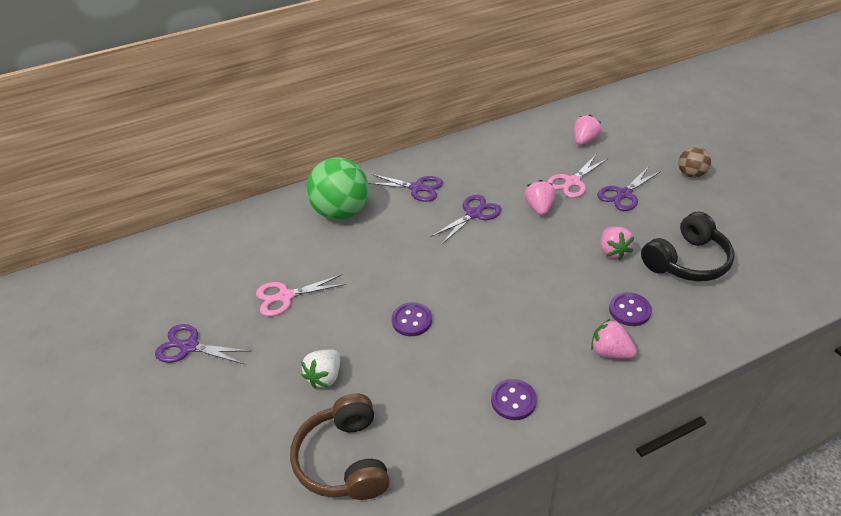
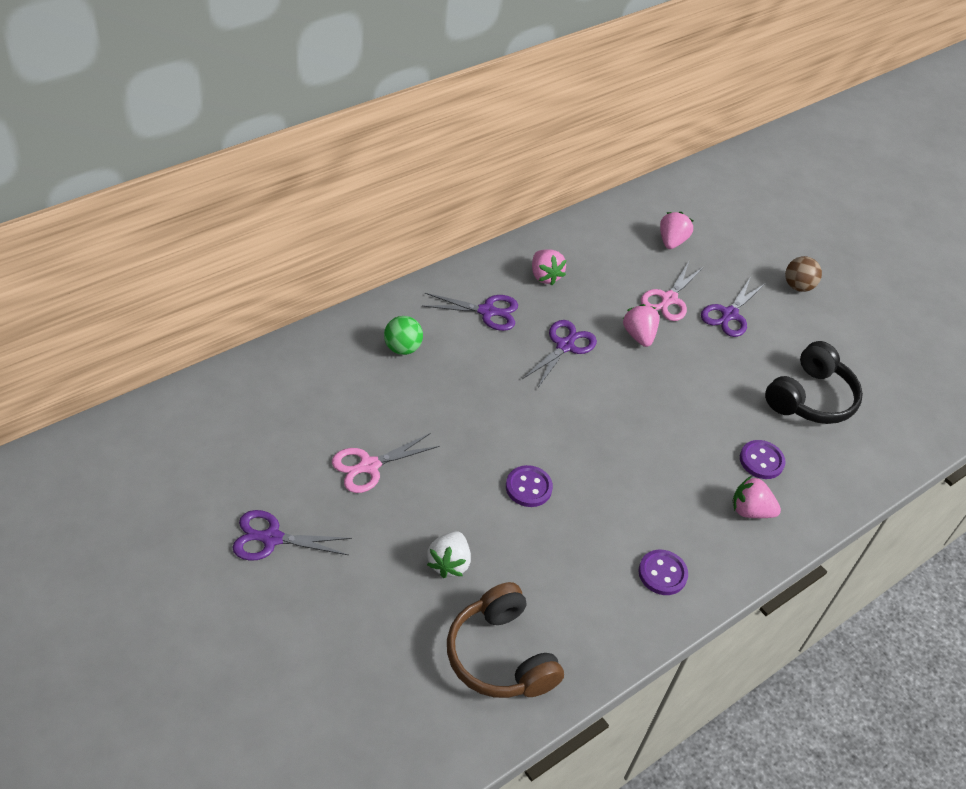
camera: 20 degrees left, 5 degrees up
(341, 212) = (402, 348): green ball -> green ball, size x0.51
(613, 251) = (731, 389): pink strawberry -> pink strawberry (545, 276)

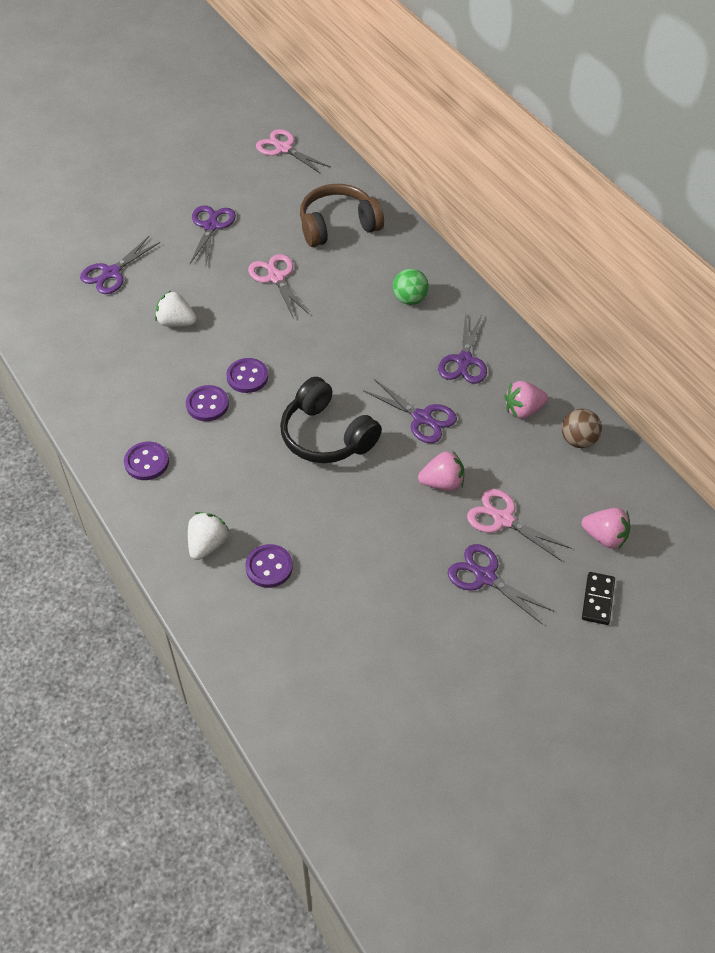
camera: 100 degrees right, 5 degrees up
(116, 464) = (283, 148): none -> pink scissors
(361, 647) = (111, 273): none -> purple scissors
(500, 656) = (89, 348): brown headphones -> brown headphones (338, 226)
(573, 522) = (207, 404): none -> purple button
(731, 252) = (598, 599): none -> black domino
(750, 511) = (207, 544): pink strawberry -> white strawberry
(798, 286) = (546, 665): brown ball -> brown ball (578, 440)
(810, 398) = (357, 636): black headphones -> black headphones (326, 436)

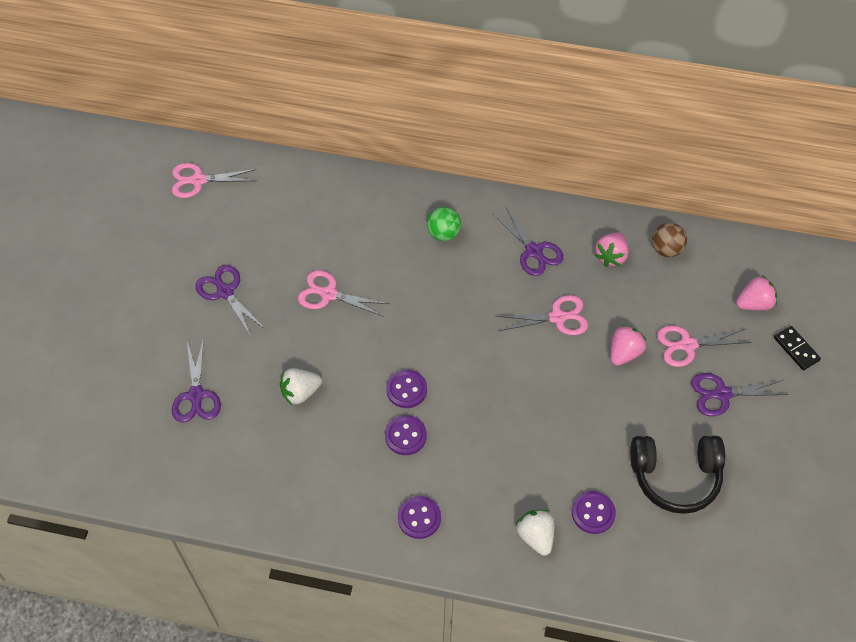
camera: 45 degrees left, 5 degrees up
(326, 436) = (513, 386): black headphones -> black headphones (675, 477)
(338, 226) = (322, 215): brown headphones -> none
(422, 418) = (557, 317): purple scissors -> pink scissors

